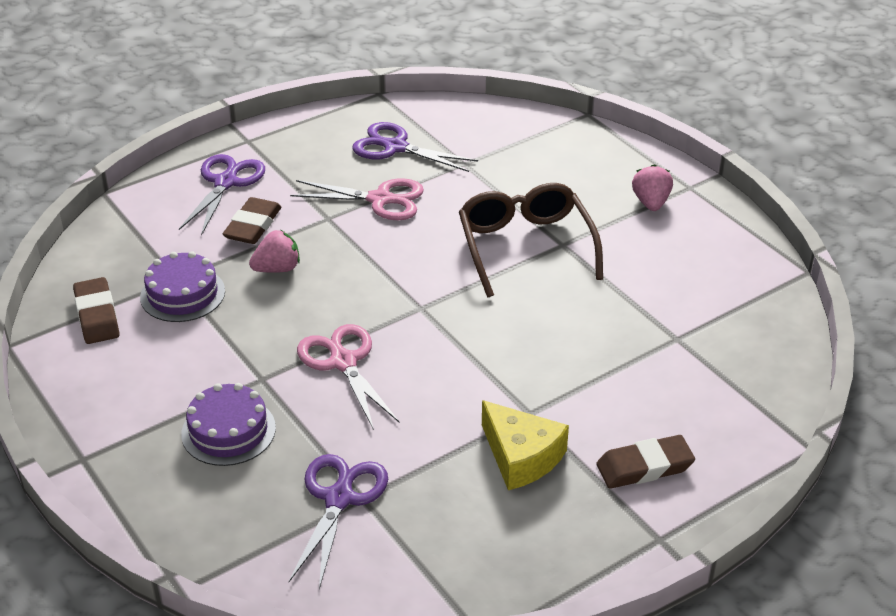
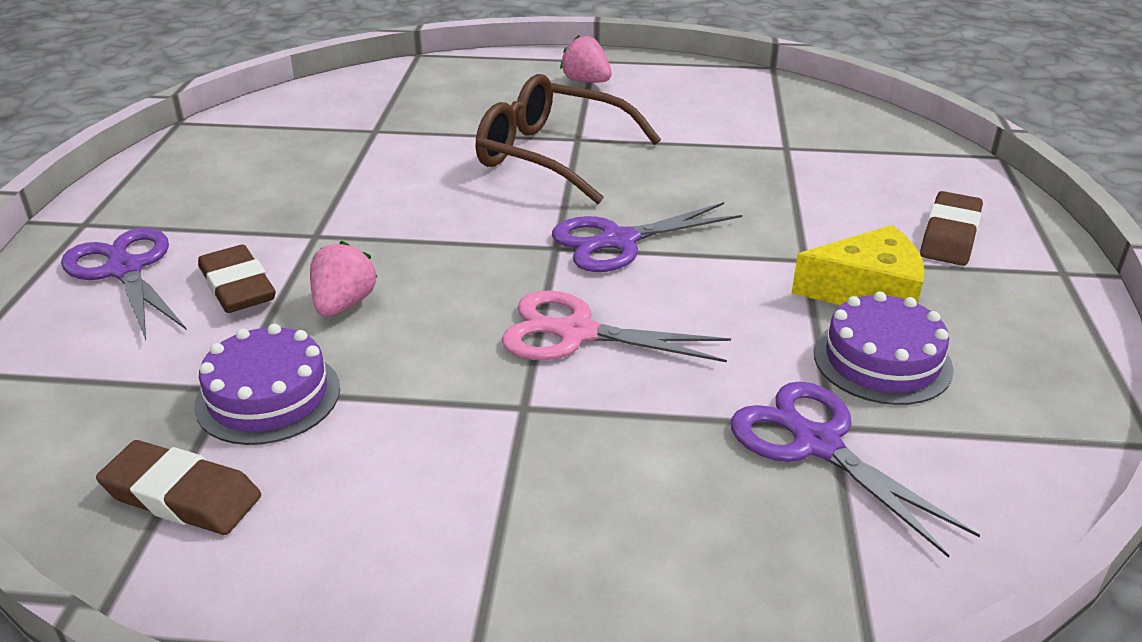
camera: 50 degrees left, 5 degrees down
(228, 431) = (589, 479): purple cake -> purple cake (882, 360)
(380, 199) = (344, 193): pink scissors -> none
(396, 147) = (280, 150): purple scissors -> purple scissors (619, 241)

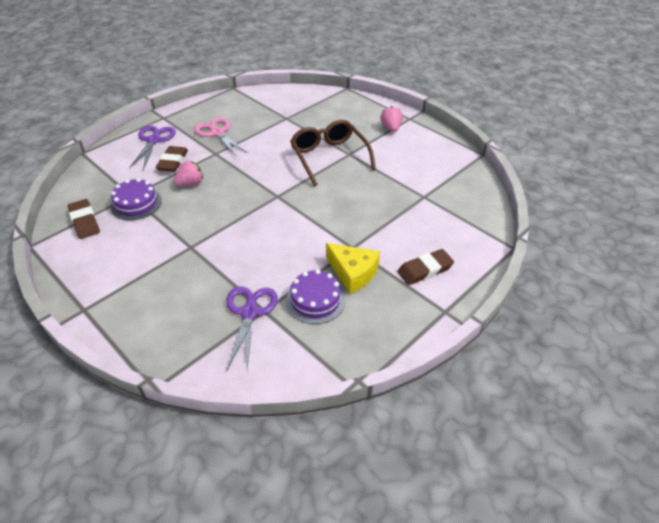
camera: 40 degrees right, 10 degrees up
(577, 333) = (238, 231): pink scissors -> pink scissors (217, 133)
(619, 241) = (300, 205): purple scissors -> none

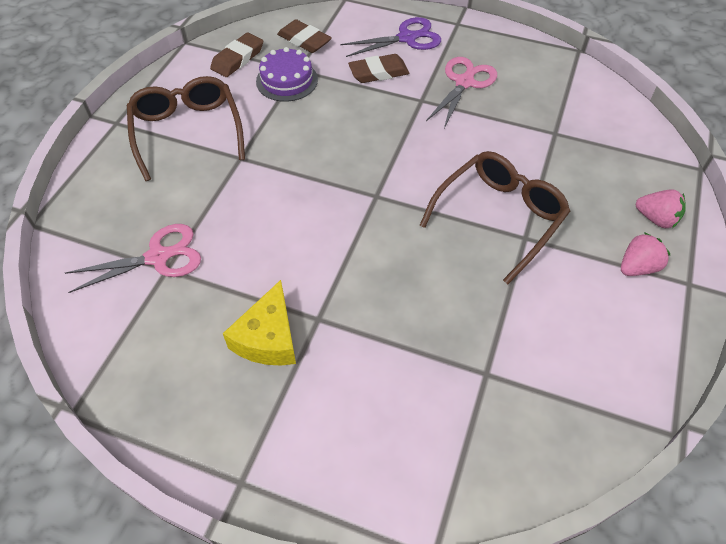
camera: 65 degrees right, 10 degrees up
(137, 268) = (187, 132): none -> brown glasses
(190, 183) = (348, 106): pink strawberry -> pink strawberry (656, 219)
(249, 313) = (158, 257): purple scissors -> pink scissors
(315, 300) = (202, 314): purple cake -> none
(425, 270) = (315, 428): brown eraser -> brown eraser (304, 40)

